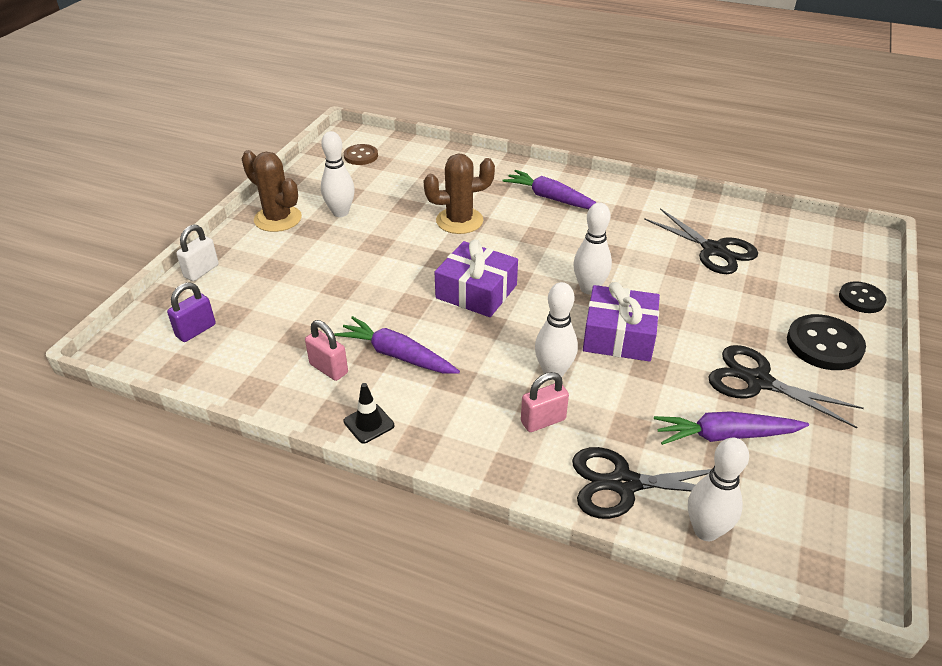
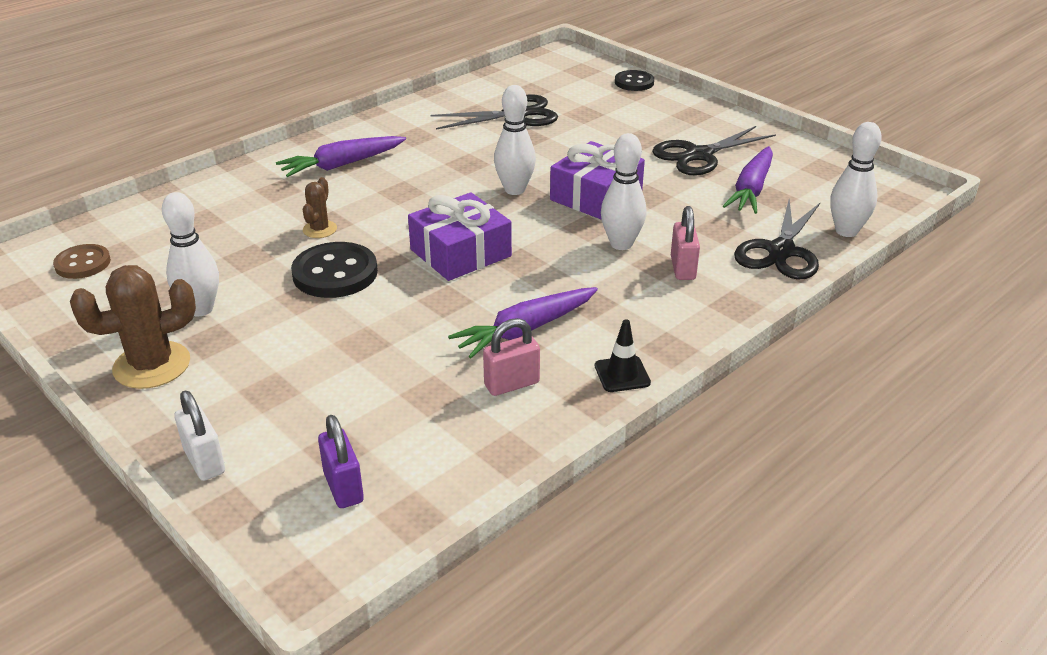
camera: 65 degrees left, 5 degrees down
(459, 221) = (319, 229): brown cactus -> brown cactus, size x0.55
(824, 345) = (675, 115): black button -> black button (335, 273)

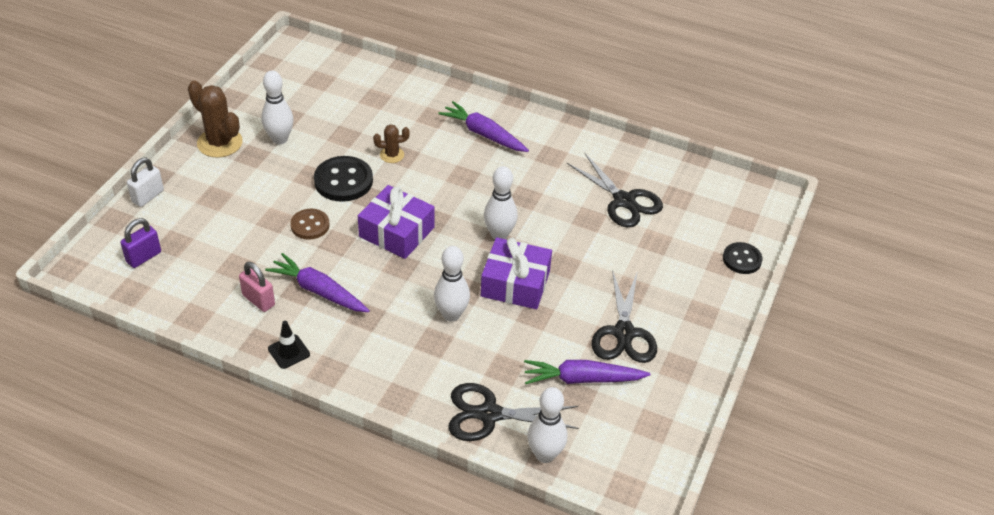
camera: 65 degrees right, 10 degrees up
(83, 263) = (304, 73): brown button -> brown button (310, 225)
(683, 268) = (434, 358): pink padlock -> none
(699, 155) = (624, 333): black scissors -> black scissors turned 120 degrees counterclockwise

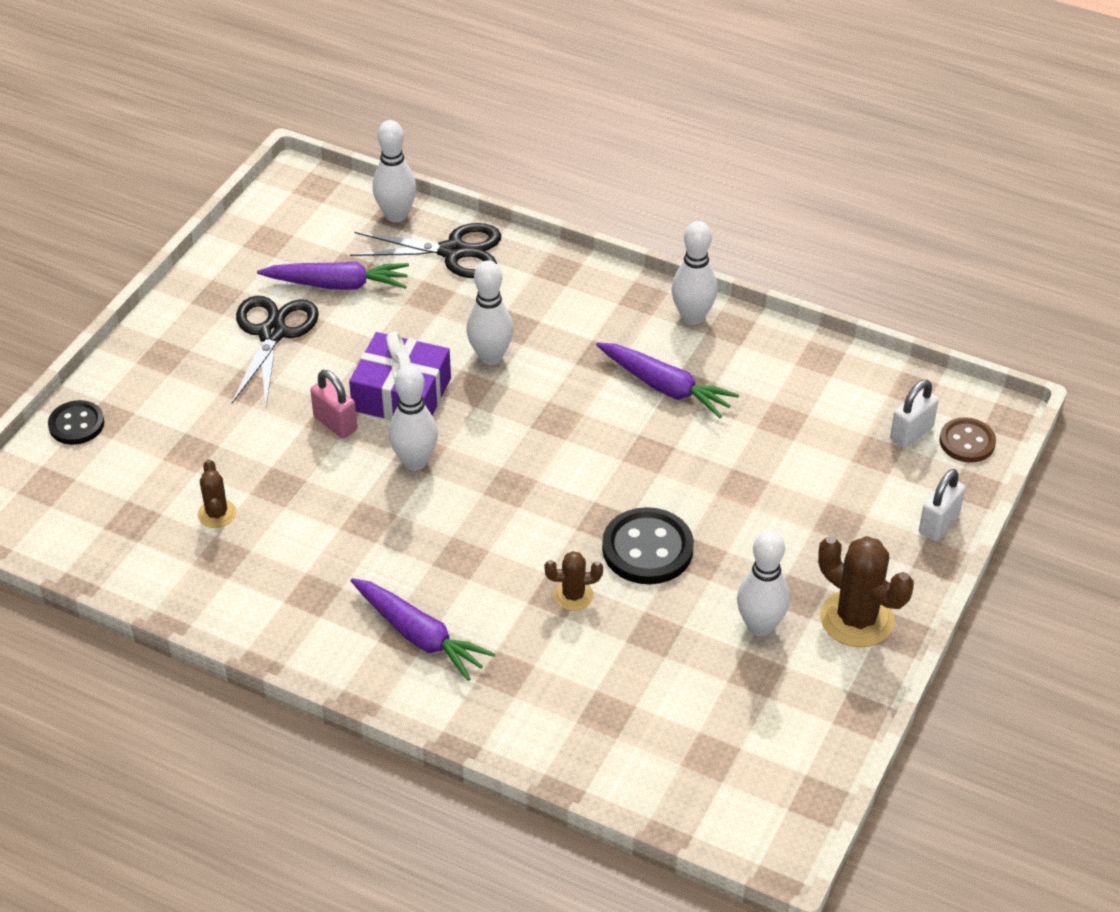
camera: 175 degrees left, 0 degrees up
(143, 257) = (911, 433): purple padlock -> white padlock
(258, 300) = (742, 376): pink padlock -> pink padlock (335, 423)
(289, 352) = (692, 317): black traffic cone -> white bowling pin
(310, 225) = (689, 477): brown button -> brown button (967, 442)
(396, 232) = (563, 467): purple gift -> none
(624, 201) = (217, 514): black scissors -> brown cactus

